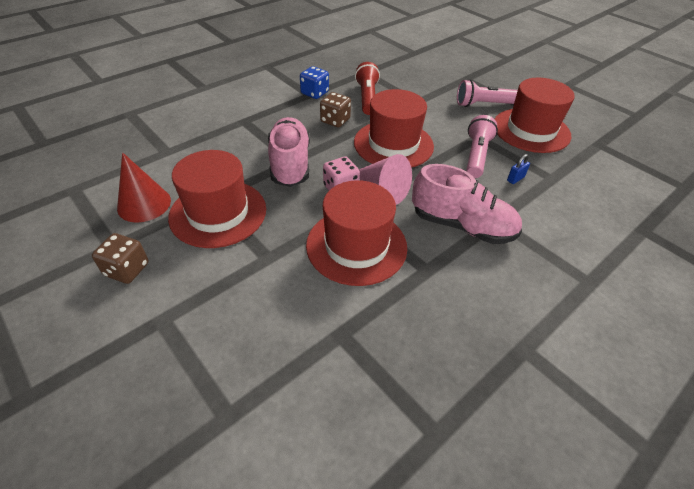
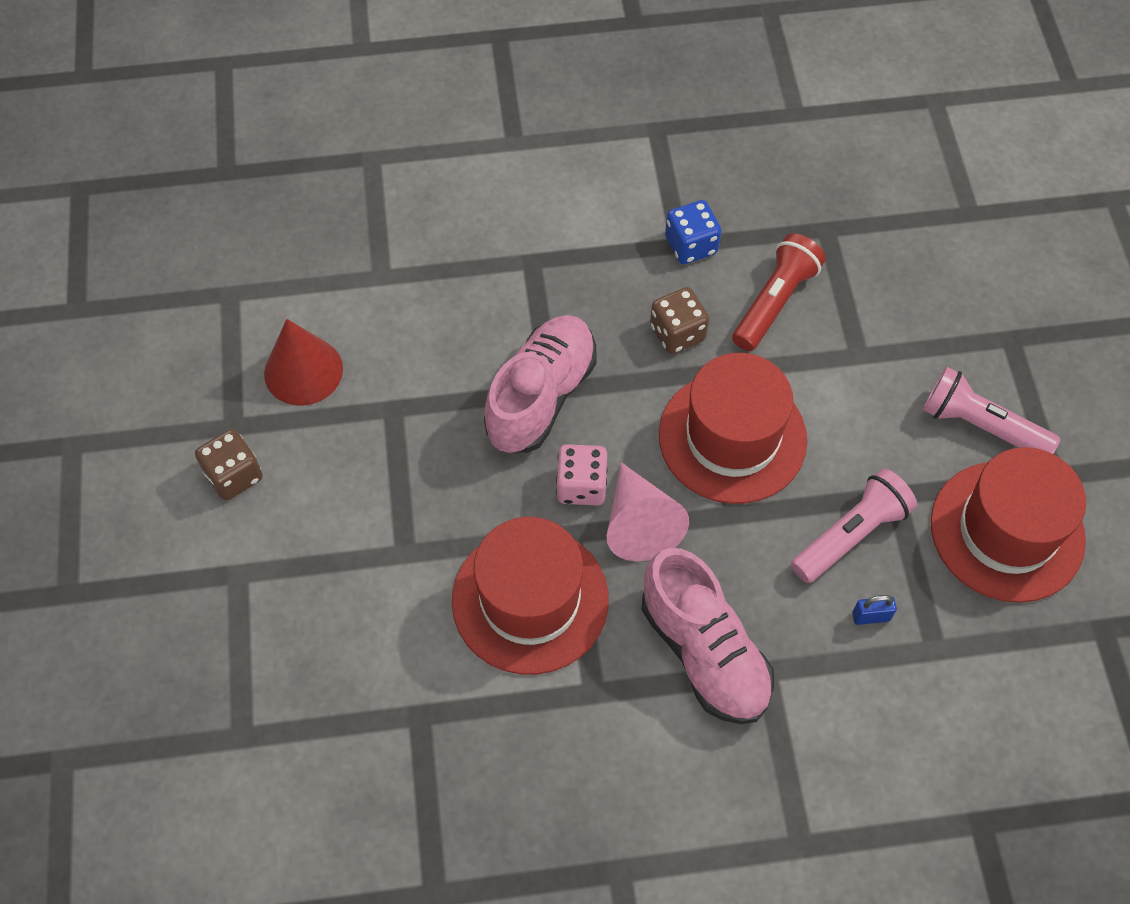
camera: 35 degrees right, 15 degrees up
(218, 213) = (387, 439): red hat -> none

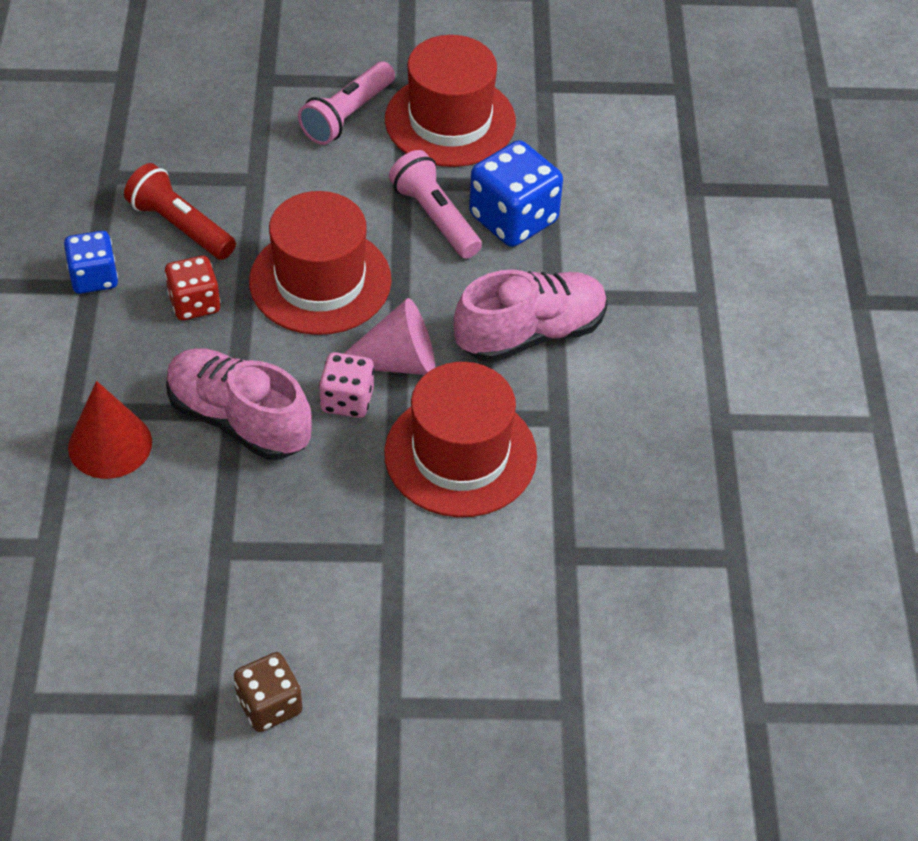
camera: 85 degrees left, 10 degrees down
(303, 371) = (151, 630): red cone -> red cone (110, 444)
(677, 333) = (194, 303): brown dice -> red dice
(871, 616) = (513, 219): blue padlock -> blue dice

